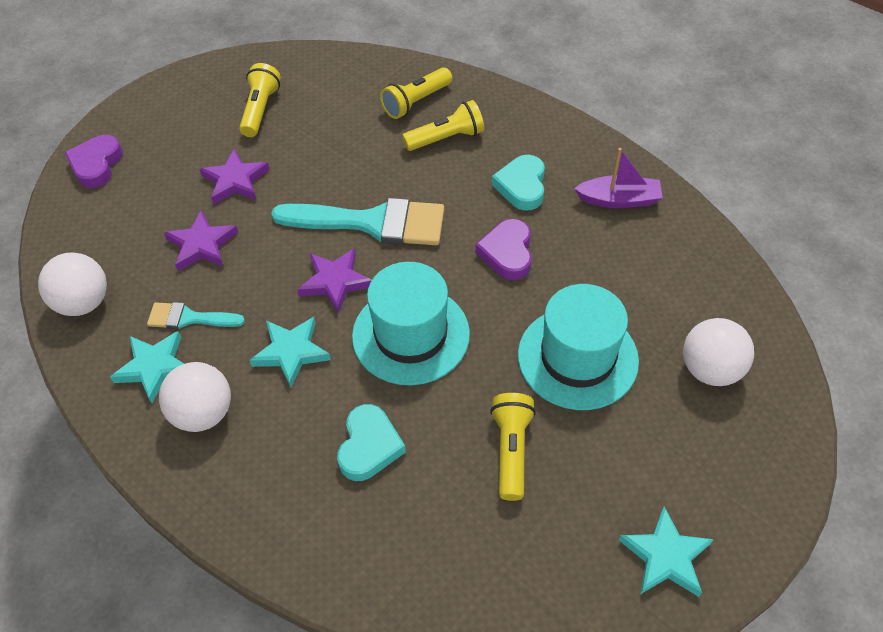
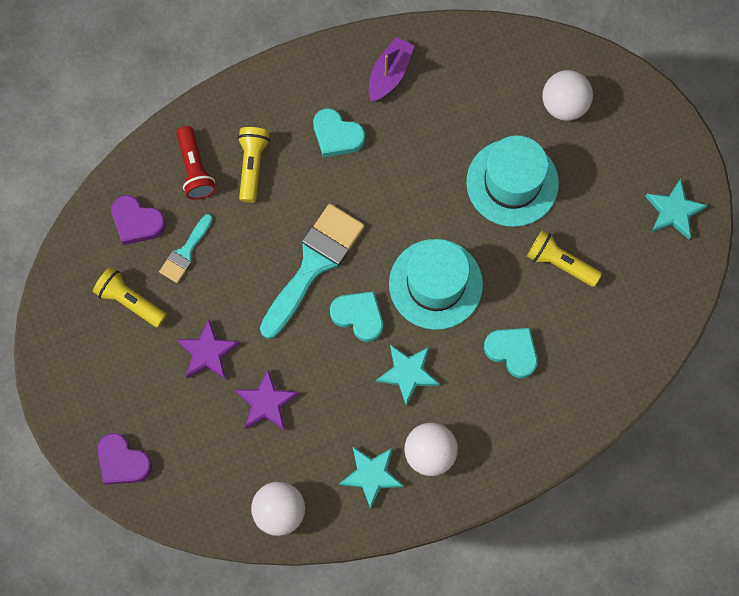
camera: 65 degrees left, 20 degrees up
(189, 318) = (337, 436): turquoise brush -> turquoise brush (185, 252)
(335, 282) = (358, 316): purple star -> turquoise heart
(416, 102) = (195, 169): yellow flashlight -> red flashlight
(507, 253) = (397, 181): purple heart -> purple heart (137, 222)

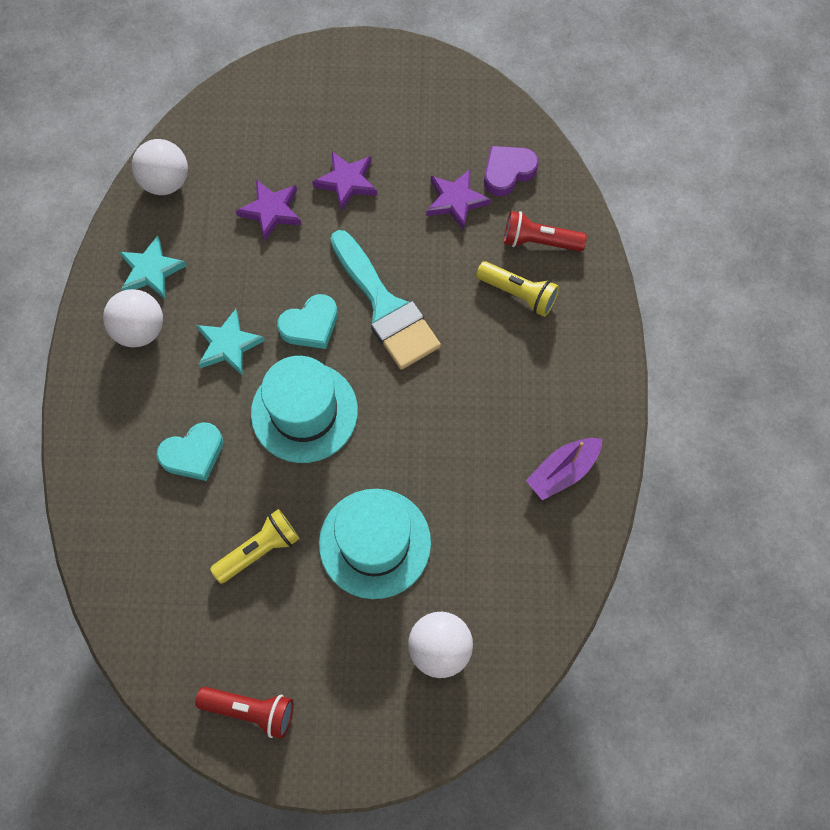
camera: 115 degrees right, 5 degrees down
(123, 462) = (284, 80): purple heart -> none
(130, 301) = (431, 138): yellow flashlight -> none
(185, 252) = (456, 201): turquoise brush -> purple star
(337, 135) = (514, 387): turquoise heart -> none
(389, 74) = (563, 471): purple boat -> purple boat turned 90 degrees clockwise
(673, 211) = (251, 710): turquoise star -> red flashlight

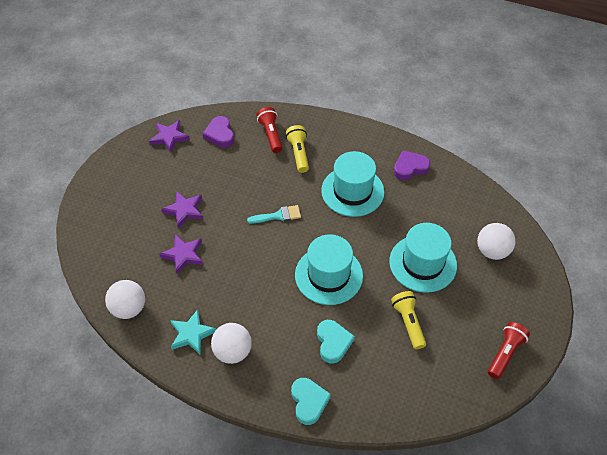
camera: 70 degrees left, 15 degrees down
(228, 345) = (266, 303): turquoise star -> none
(310, 325) = (273, 256): turquoise heart -> turquoise heart (309, 402)
(385, 307) = (278, 216): turquoise brush -> turquoise brush, size x0.51
(456, 201) = (226, 163): purple star -> purple star (169, 137)
(475, 397) = (352, 191): none -> turquoise hat
(518, 294) = (298, 153): yellow flashlight -> yellow flashlight turned 60 degrees counterclockwise
(539, 241) = (271, 135): red flashlight -> red flashlight turned 135 degrees clockwise
(563, 471) = (410, 167): purple boat -> purple heart

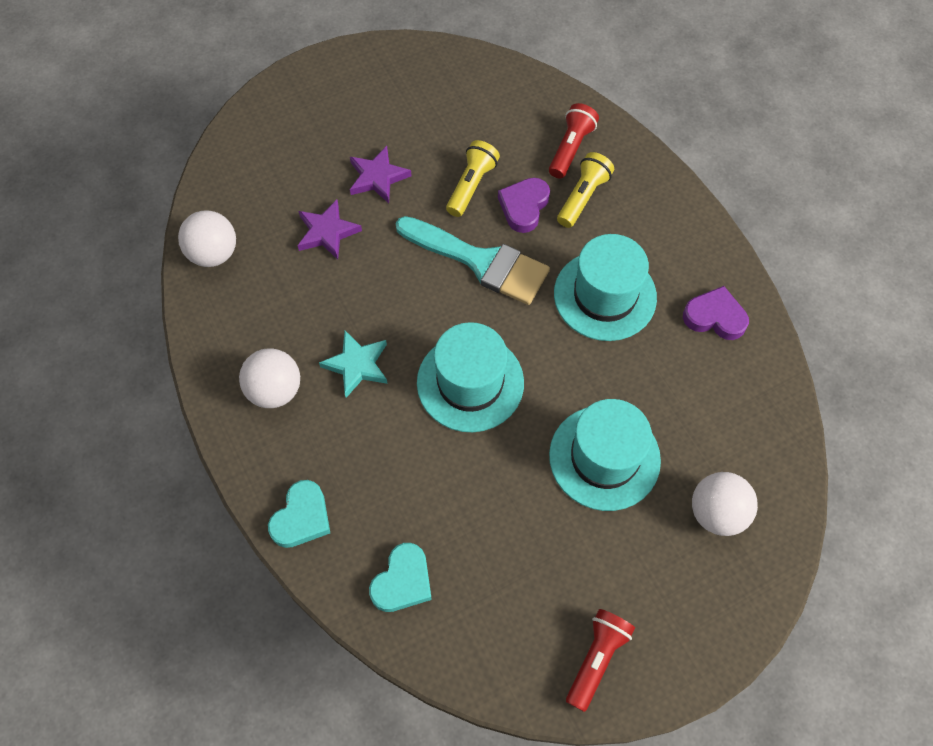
camera: 40 degrees right, 10 degrees up
(169, 137) = (444, 71): purple star -> none
(191, 334) = (251, 334): turquoise star -> turquoise star (357, 365)
(220, 134) = (508, 107): purple heart -> purple heart (524, 207)
(278, 216) = (480, 261): turquoise brush -> turquoise brush, size x1.94
(333, 342) = (396, 470): turquoise heart -> turquoise heart (402, 581)
(408, 322) = (510, 518): yellow flashlight -> yellow flashlight (471, 185)
(505, 353) = (596, 659): red flashlight -> red flashlight turned 45 degrees counterclockwise

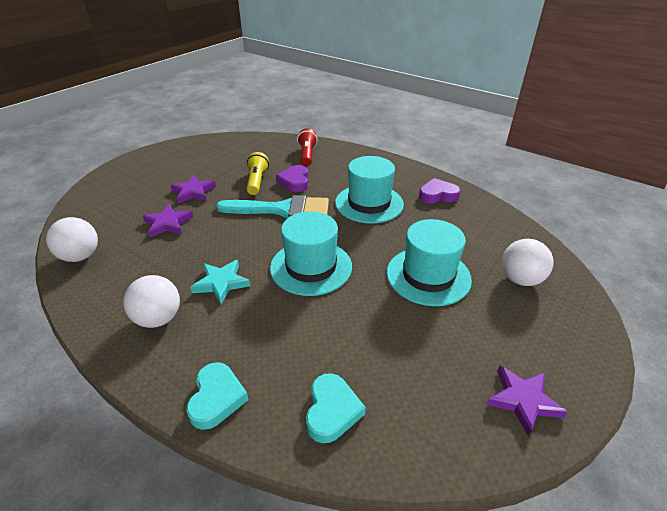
camera: 25 degrees left, 25 degrees down
(583, 197) = (327, 170): yellow flashlight -> none
(596, 659) = (523, 400): red flashlight -> purple star

